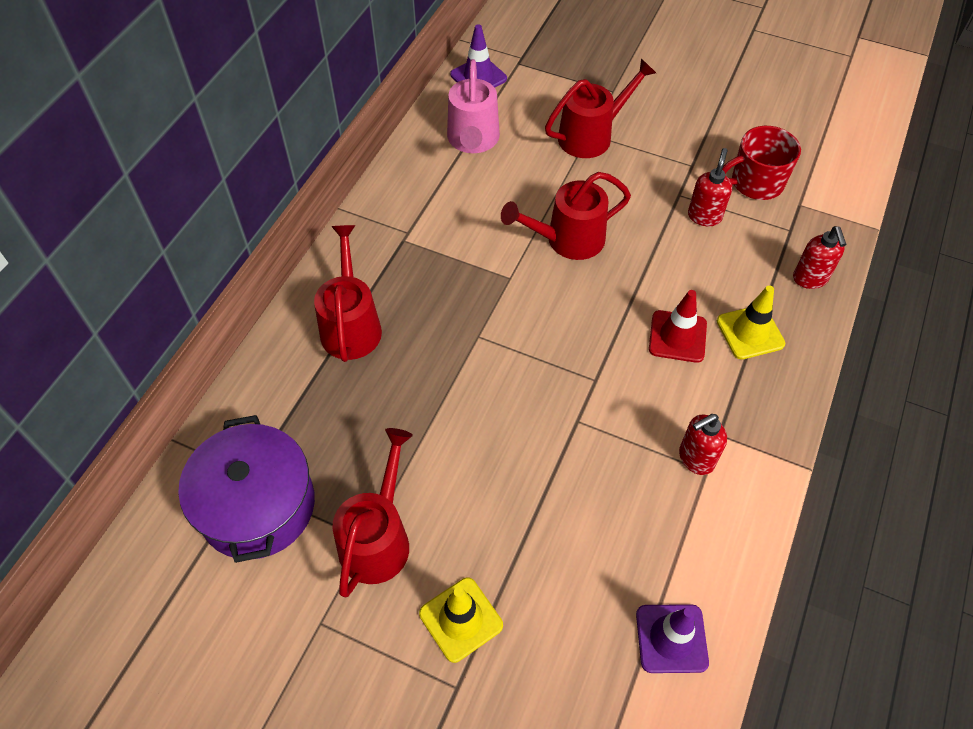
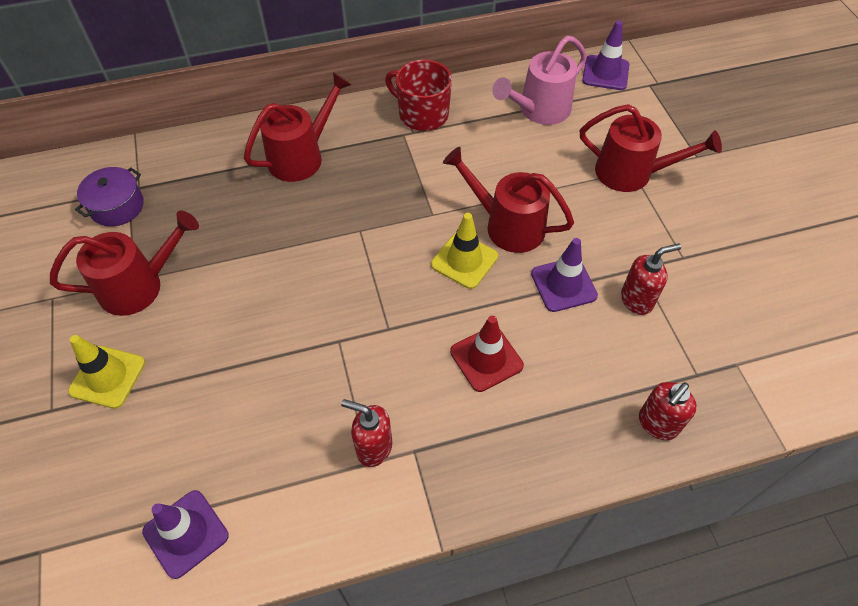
camera: 50 degrees right, 0 degrees up
(257, 505) = (117, 206): purple pot -> purple pot, size x0.56
(654, 246) = (563, 285): none -> purple traffic cone
(750, 332) = (545, 410): yellow traffic cone -> yellow traffic cone (464, 260)
(755, 182) = (721, 315): red mug -> red mug (422, 114)

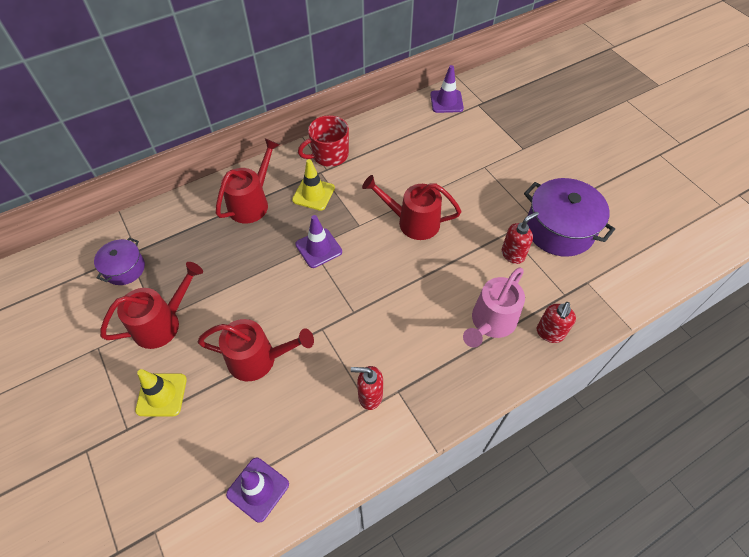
camera: 15 degrees left, 0 degrees up
(422, 114) = (329, 155): red mug -> red mug turned 45 degrees counterclockwise
(464, 260) = (391, 253): yellow traffic cone -> yellow traffic cone (313, 194)
(486, 358) = (427, 317): red traffic cone -> none
(539, 110) = (409, 137): pink watering can -> pink watering can (490, 323)
(563, 285) = (462, 254): purple traffic cone -> purple traffic cone (318, 248)
(632, 173) = (484, 168): red watering can -> red watering can (259, 359)
(717, 280) = (559, 229): none -> purple pot

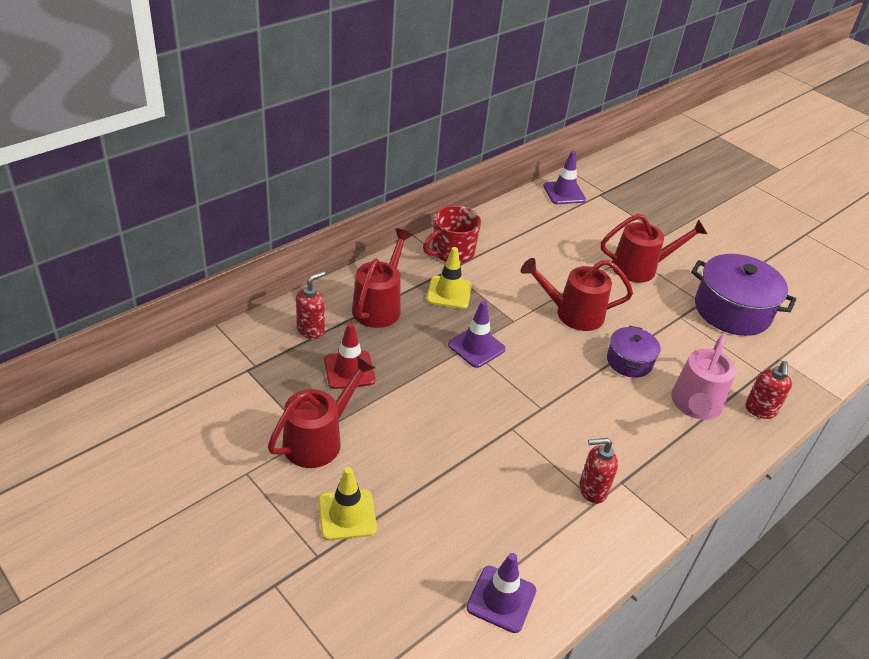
camera: 15 degrees left, 15 degrees down
(124, 268) = (248, 386): purple pot -> purple pot (629, 361)
(207, 261) = (349, 370): none -> red traffic cone
(259, 359) = (450, 466): red watering can -> red watering can (641, 268)
(513, 254) = (693, 337): red soap dispenser -> red soap dispenser (311, 330)

